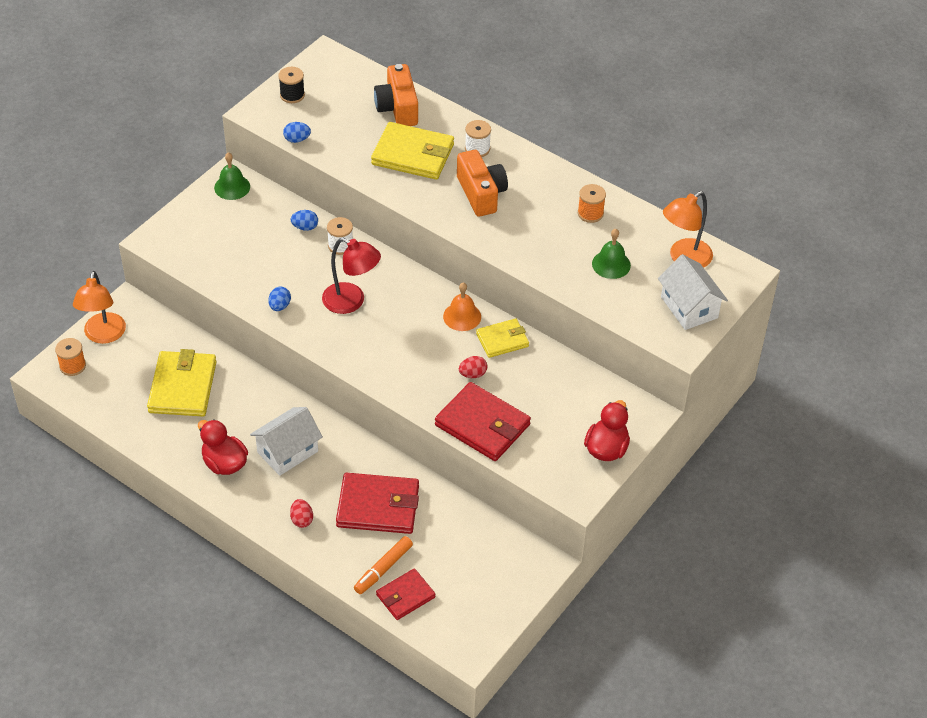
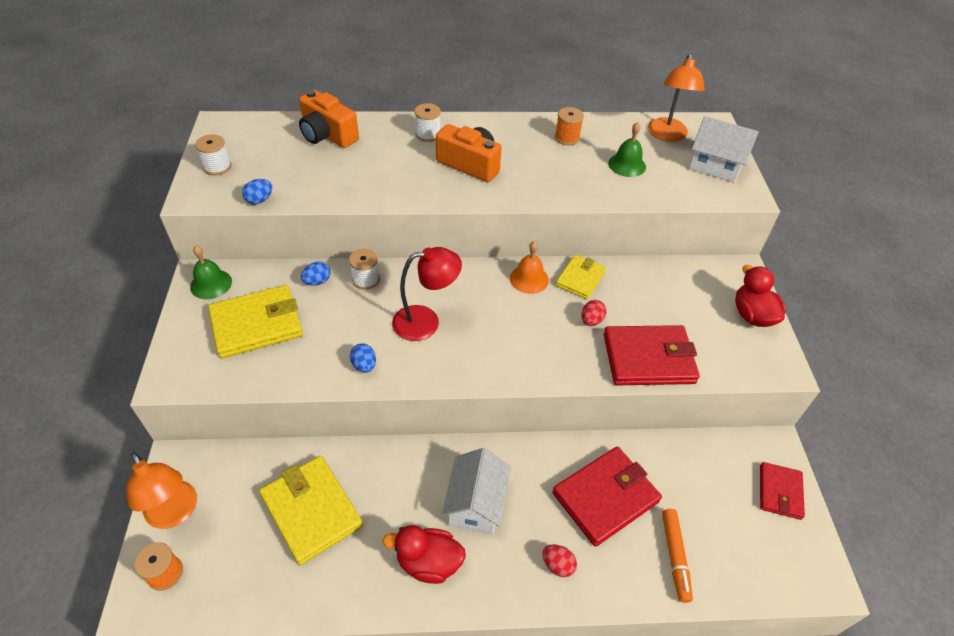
camera: 40 degrees left, 0 degrees up
(292, 95) = (217, 167): black spool -> white spool
(405, 596) = (720, 569): red wallet -> red wallet (779, 492)
(413, 154) = (380, 163): yellow wallet -> yellow wallet (257, 324)

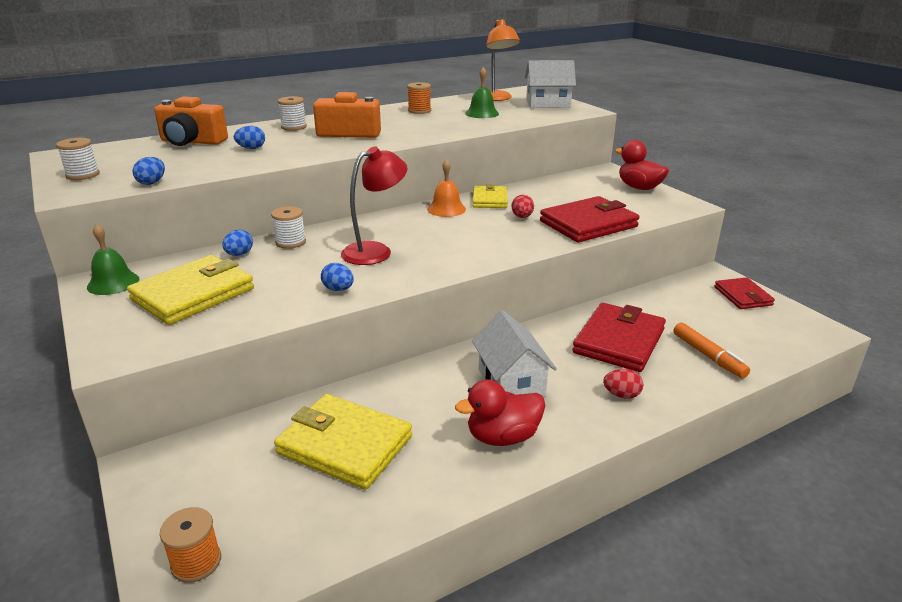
camera: 25 degrees left, 20 degrees down
(175, 513) = (173, 506): orange lamp -> none
(368, 165) = (251, 148): none -> blue egg

